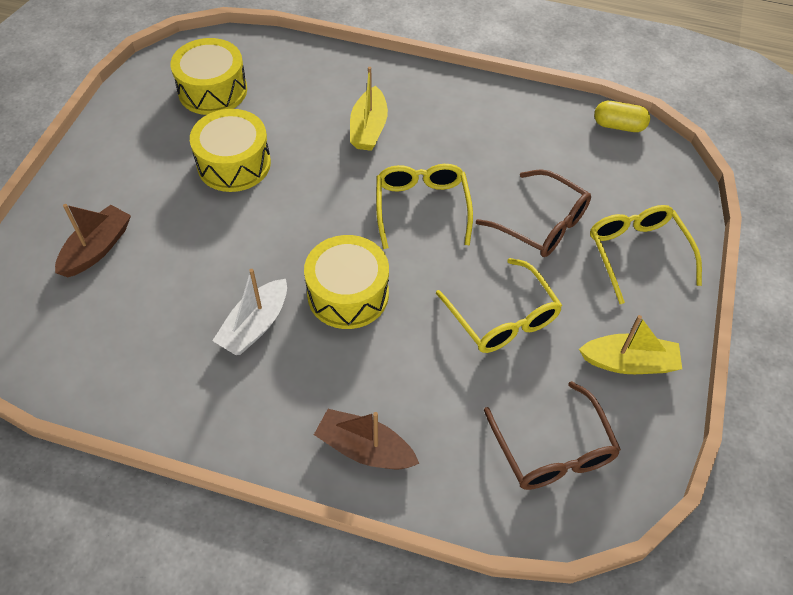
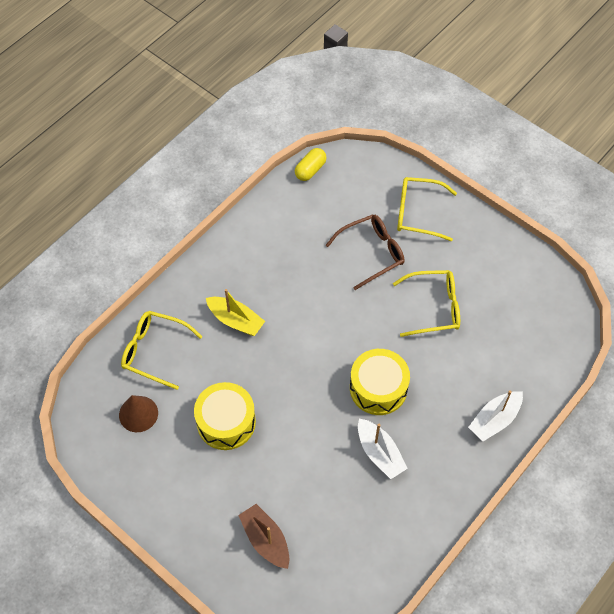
camera: 65 degrees left, 5 degrees up
(212, 90) = (138, 414): yellow drum -> brown cone
(365, 449) = (494, 420): brown boat -> white boat
(422, 207) = (325, 316): yellow glasses -> yellow glasses (154, 351)
(553, 450) = (532, 322): brown glasses -> none
(629, 362) = (492, 256): yellow boat -> none

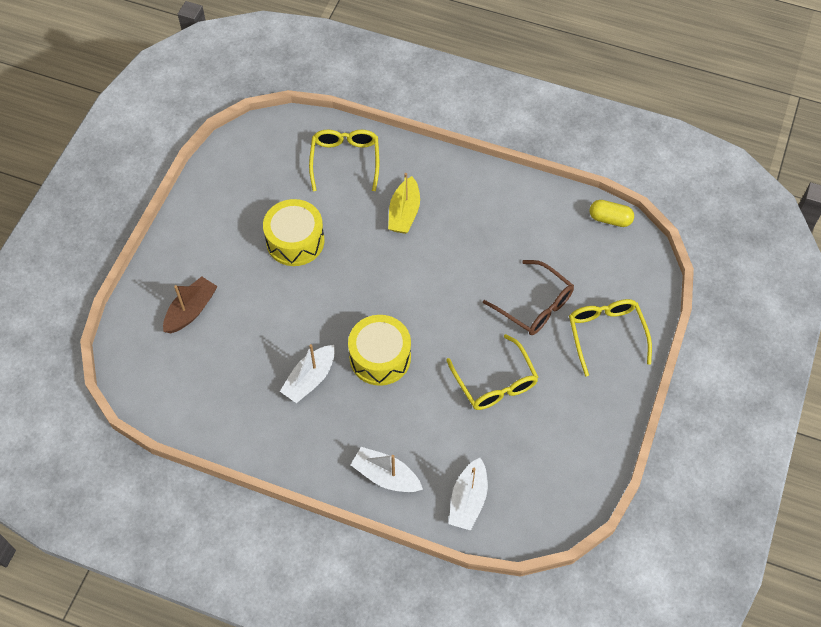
camera: 70 degrees right, 0 degrees up
(138, 414) = (278, 171): brown cone -> none
(535, 364) = (468, 500): none -> white boat

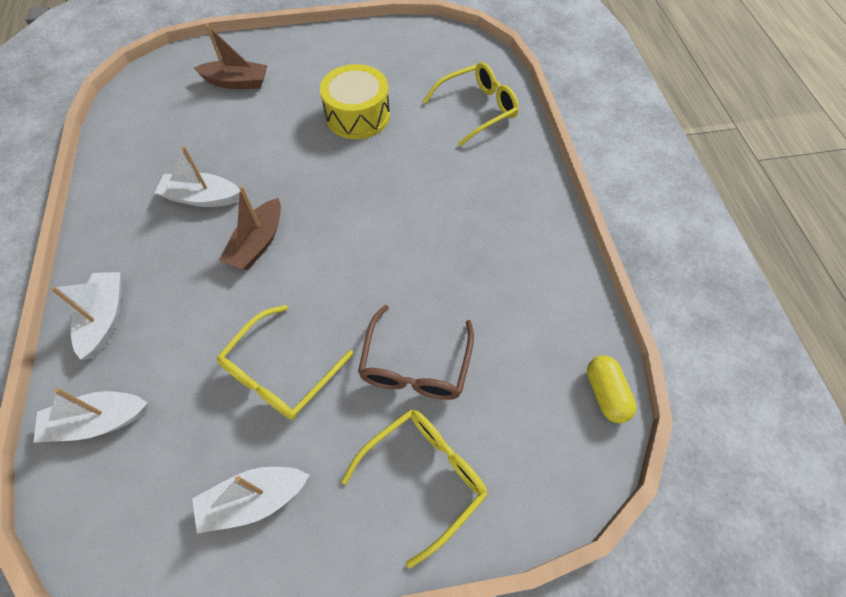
camera: 60 degrees right, 0 degrees up
(380, 357) = (258, 243): yellow drum -> brown boat
(404, 213) = (452, 181): yellow boat -> none
(571, 427) = (254, 500): none -> white boat

